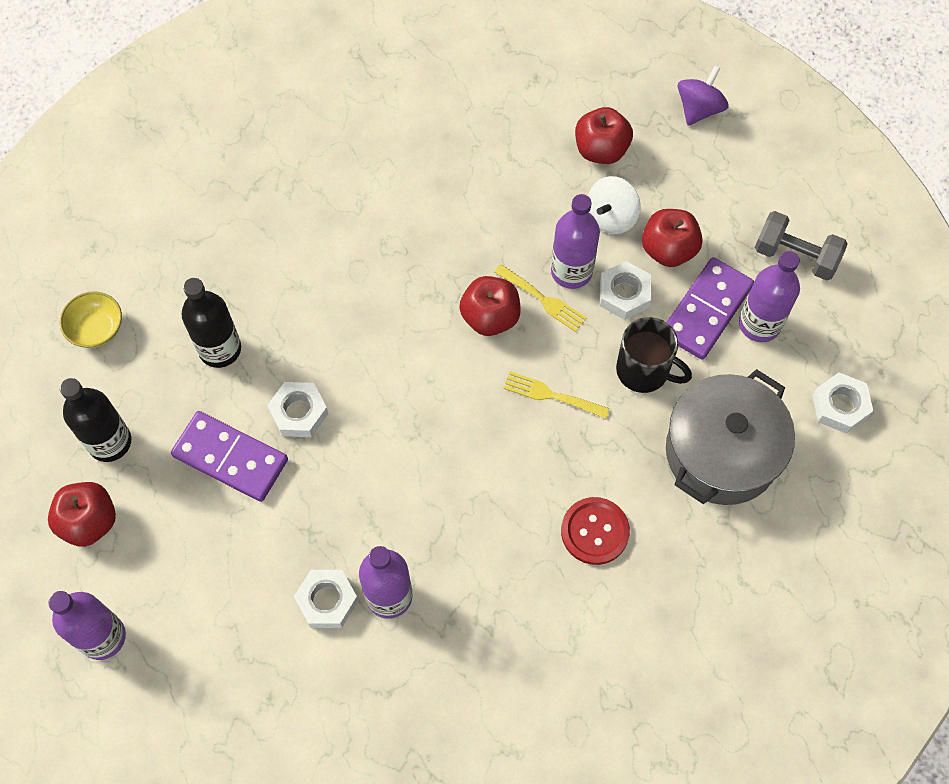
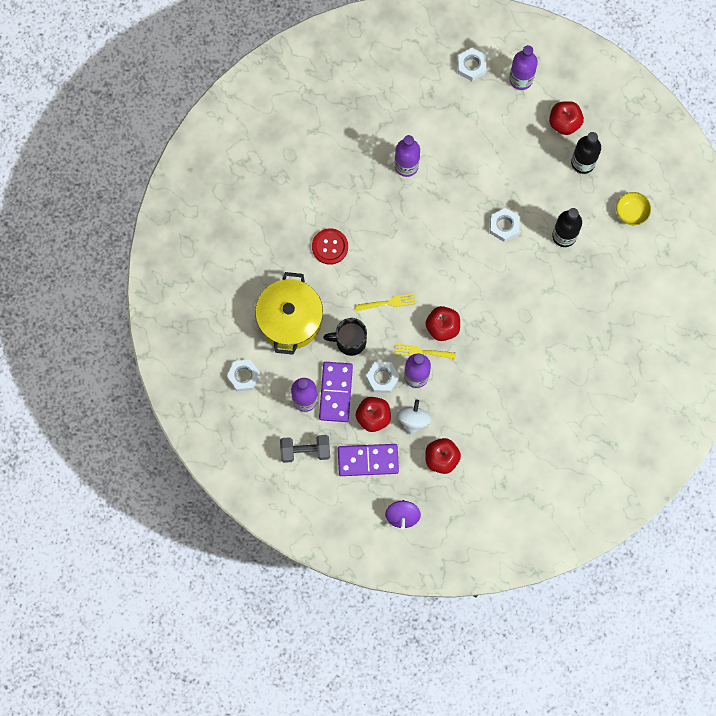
camera: 150 degrees right, 10 degrees up
(230, 458) = (521, 186): purple domino -> purple domino (368, 460)
(327, 601) = (433, 148): white nut -> white nut (471, 66)
(721, 452) = (290, 319): grey pot -> yellow pot

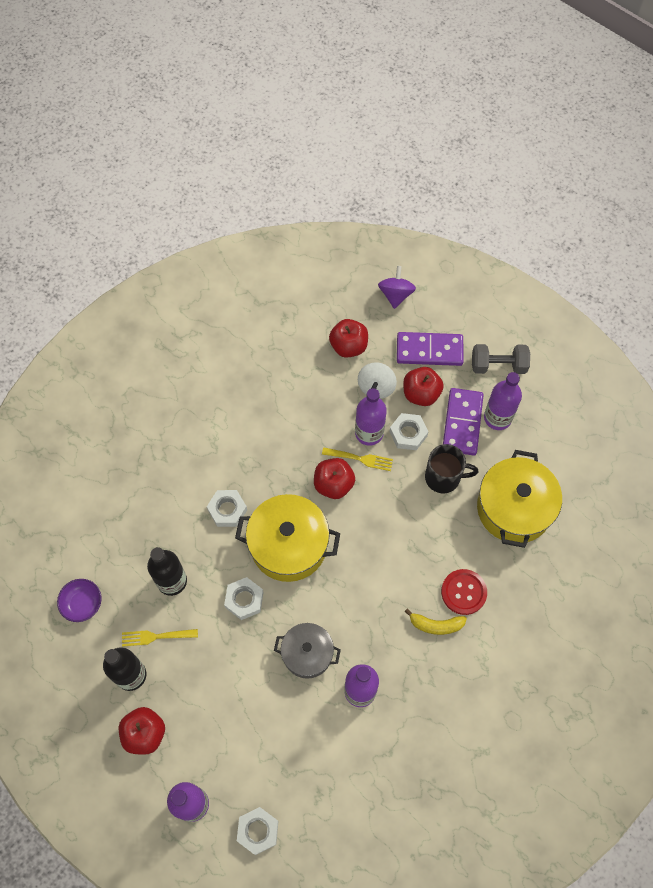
camera: 175 degrees left, 10 degrees down
(244, 376) = (568, 449): white nut -> white nut (227, 510)
(351, 219) = (436, 625): none -> yellow banana
(388, 303) = (396, 518): yellow fork -> yellow fork (156, 636)
(449, 189) = (307, 654): none -> grey pot
(474, 272) = (289, 545): none -> yellow pot
(631, 212) = (82, 604): yellow bowl -> purple bowl

